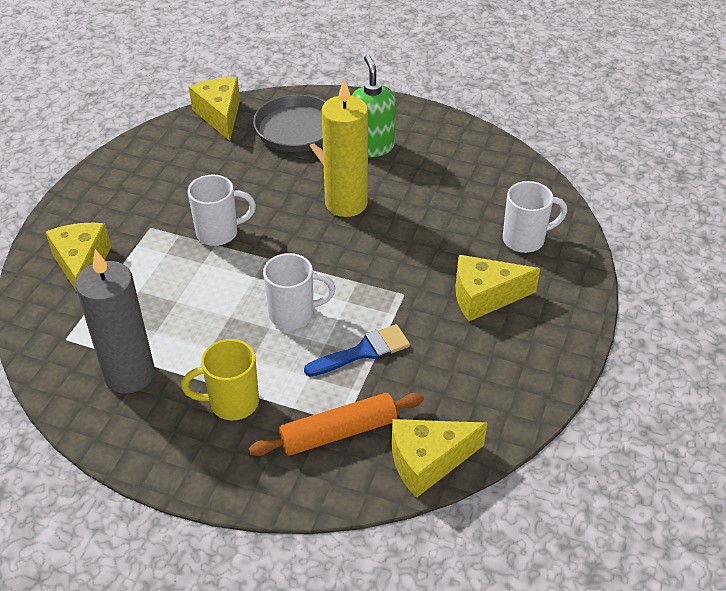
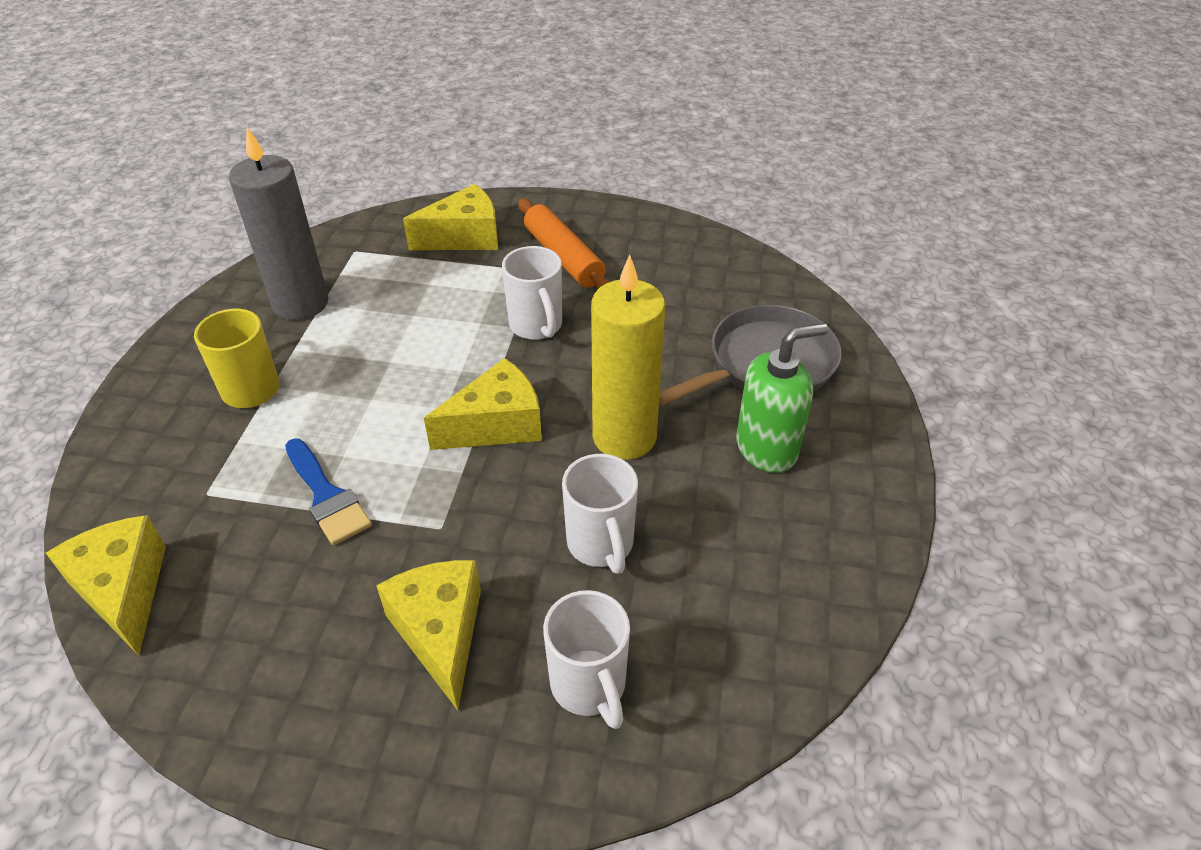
camera: 80 degrees right, 0 degrees up
(220, 115) = (772, 284): yellow cheese -> yellow cheese (496, 425)
(294, 314) = (395, 417): white mug -> white mug (601, 545)
(338, 432) = (190, 490): orange rolling pin -> orange rolling pin (564, 257)

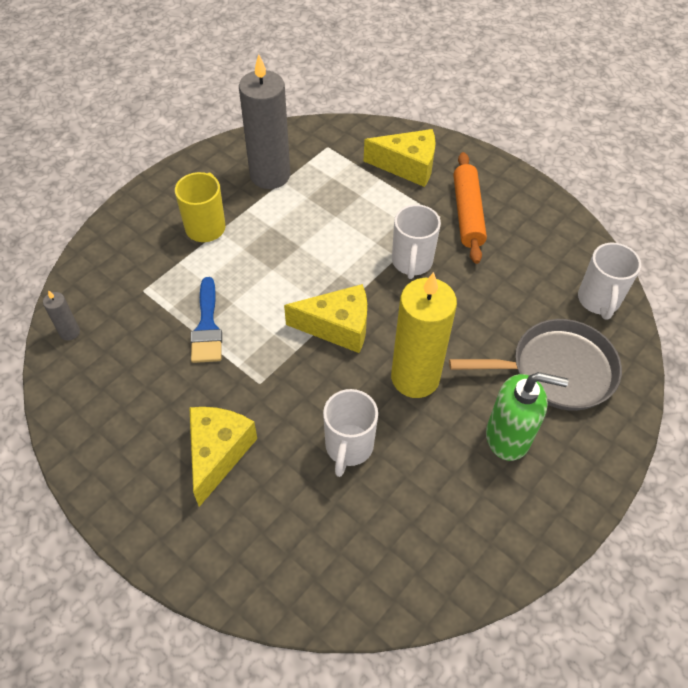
camera: 30 degrees right, 10 degrees up
(124, 590) = (69, 332): yellow cheese -> grey candle
(589, 686) = (281, 536): white mug -> white mug (598, 301)

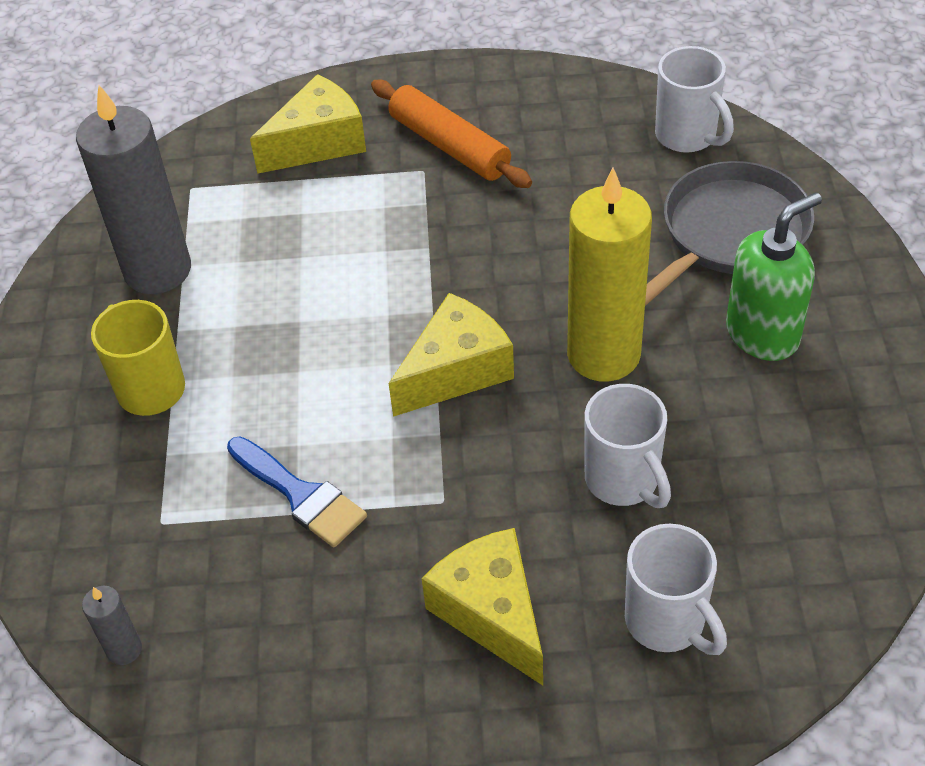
camera: 40 degrees left, 5 degrees down
(412, 262) = (453, 241): white mug -> white mug (667, 622)

